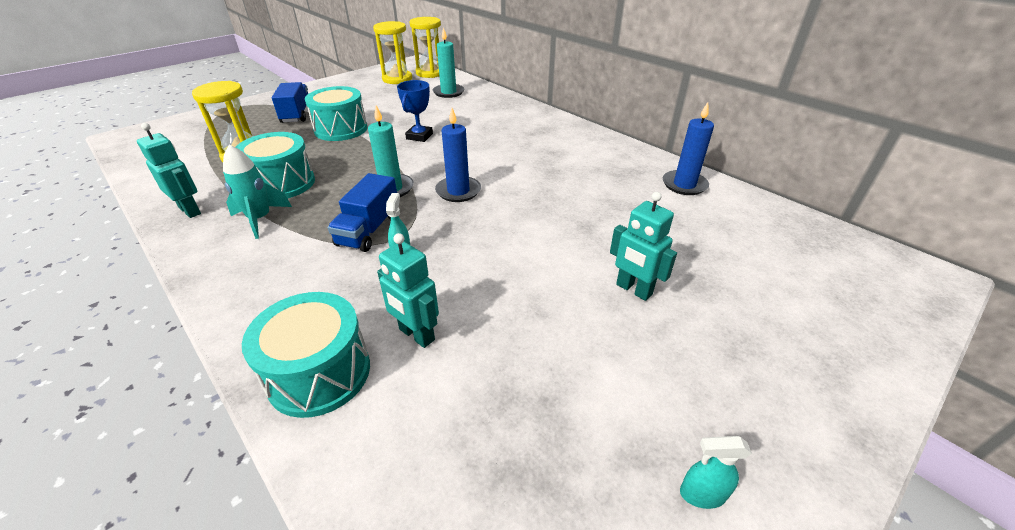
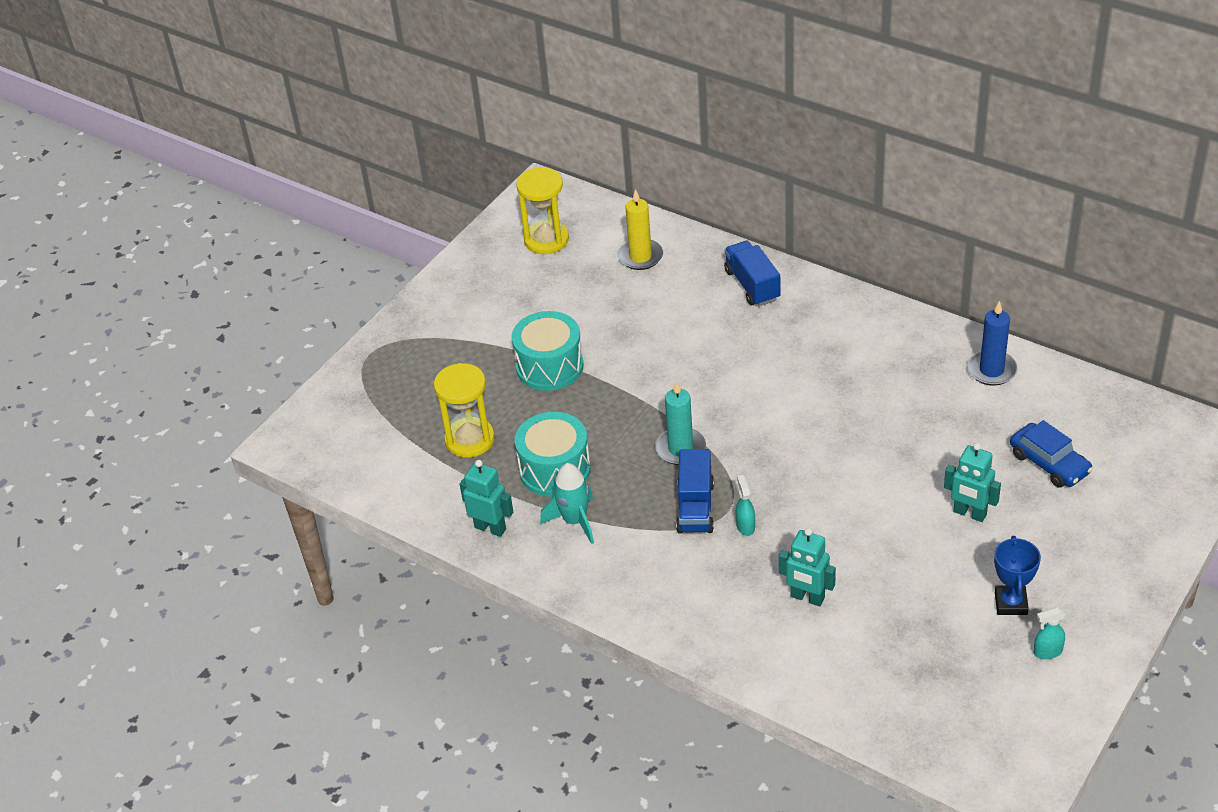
camera: 10 degrees left, 5 degrees up
(297, 114) = (467, 350): blue truck -> blue truck (752, 285)
(319, 373) = (752, 644): turquoise drum -> none
(419, 136) = (657, 357): blue trophy -> blue trophy (1011, 603)
(430, 73) = (585, 213): yellow hourglass -> none
(448, 92) = (640, 257): turquoise candle -> yellow candle
(458, 191) = (755, 436): blue candle -> none
(731, 262) = (1049, 463): none -> blue car

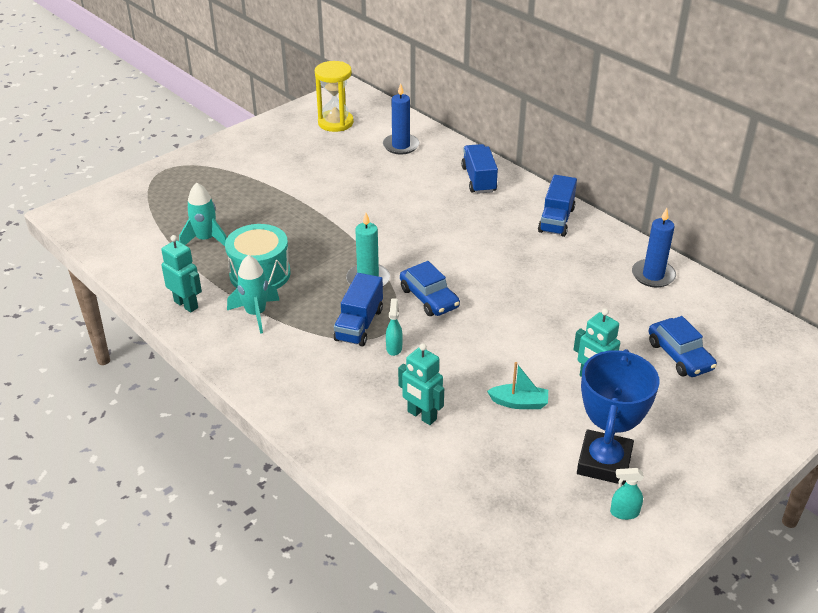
camera: 10 degrees right, 5 degrees down
(470, 439) = (206, 239): yellow hourglass -> turquoise rocket
(549, 366) = (294, 203): turquoise drum -> none
(640, 257) = (401, 146): yellow candle -> blue candle
(758, 456) = (429, 298): none -> blue car
(861, 321) = (556, 220): none -> blue truck
(902, 558) = (519, 403): none -> turquoise boat
(1011, 603) = (604, 462): blue trophy -> blue trophy, size x1.69

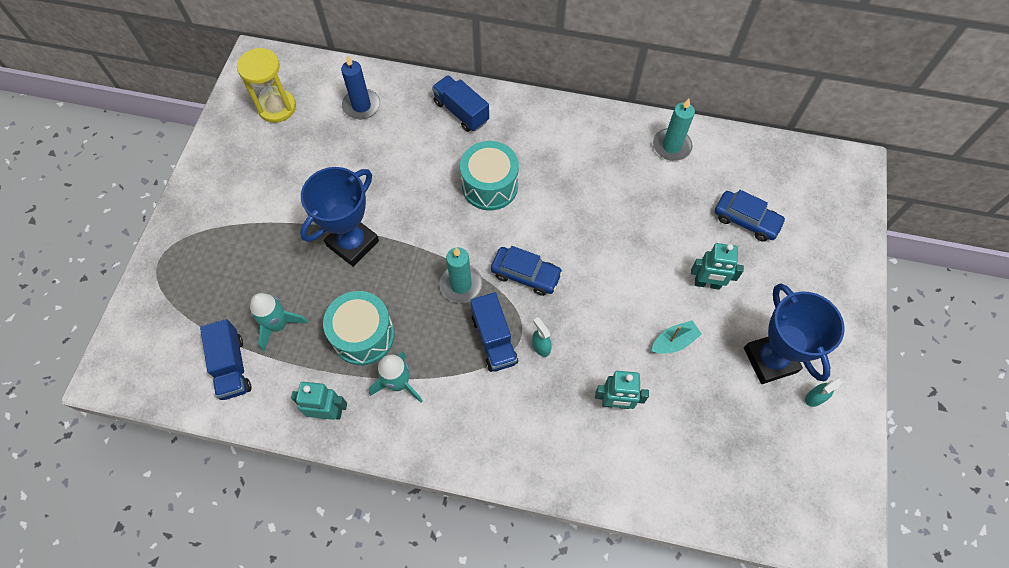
camera: 35 degrees left, 25 degrees up
(309, 219) = (353, 243): none -> blue trophy
(456, 232) = (490, 186): none -> turquoise drum
(556, 220) = (558, 125): blue truck -> blue truck (232, 367)
(653, 275) = (671, 146): blue candle -> turquoise candle

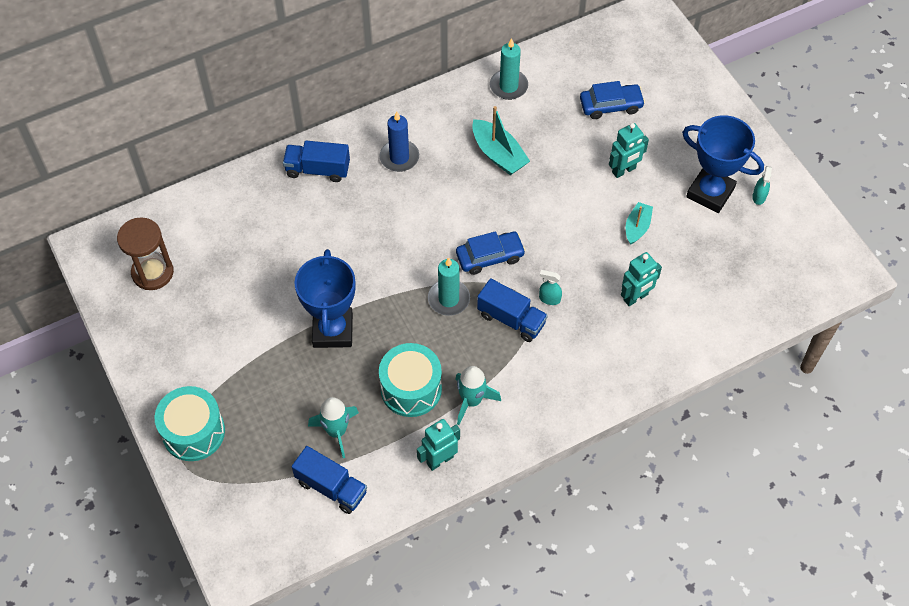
camera: 40 degrees left, 5 degrees down
(277, 107) = (152, 272): yellow hourglass -> brown hourglass
(361, 106) = (227, 221): blue candle -> blue candle (399, 157)
(490, 186) = (398, 211): turquoise drum -> turquoise drum (193, 432)
(611, 196) = (498, 154): none -> turquoise boat

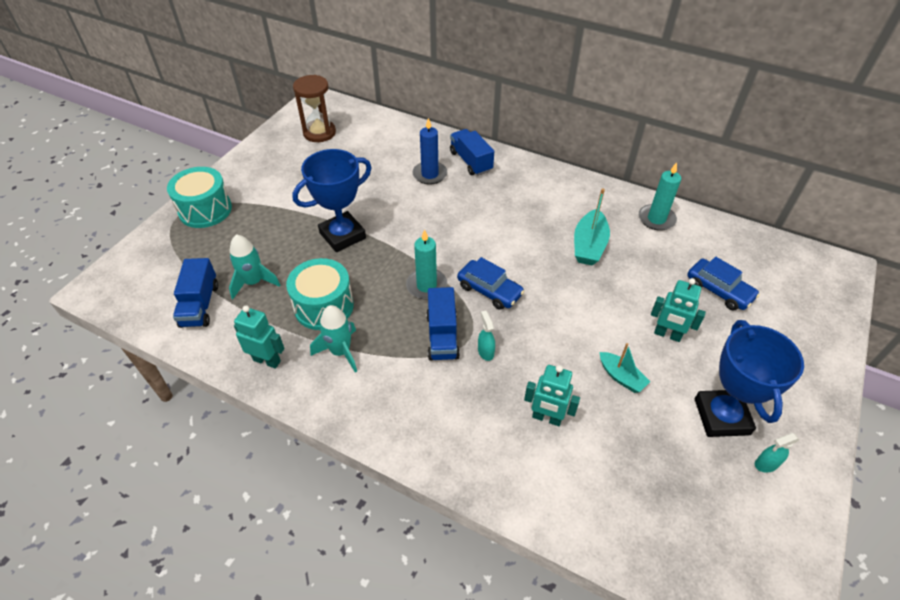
camera: 55 degrees right, 10 degrees down
(399, 157) = (524, 194): blue candle -> blue candle (430, 174)
(637, 227) = (621, 377): turquoise boat -> turquoise boat turned 60 degrees clockwise

